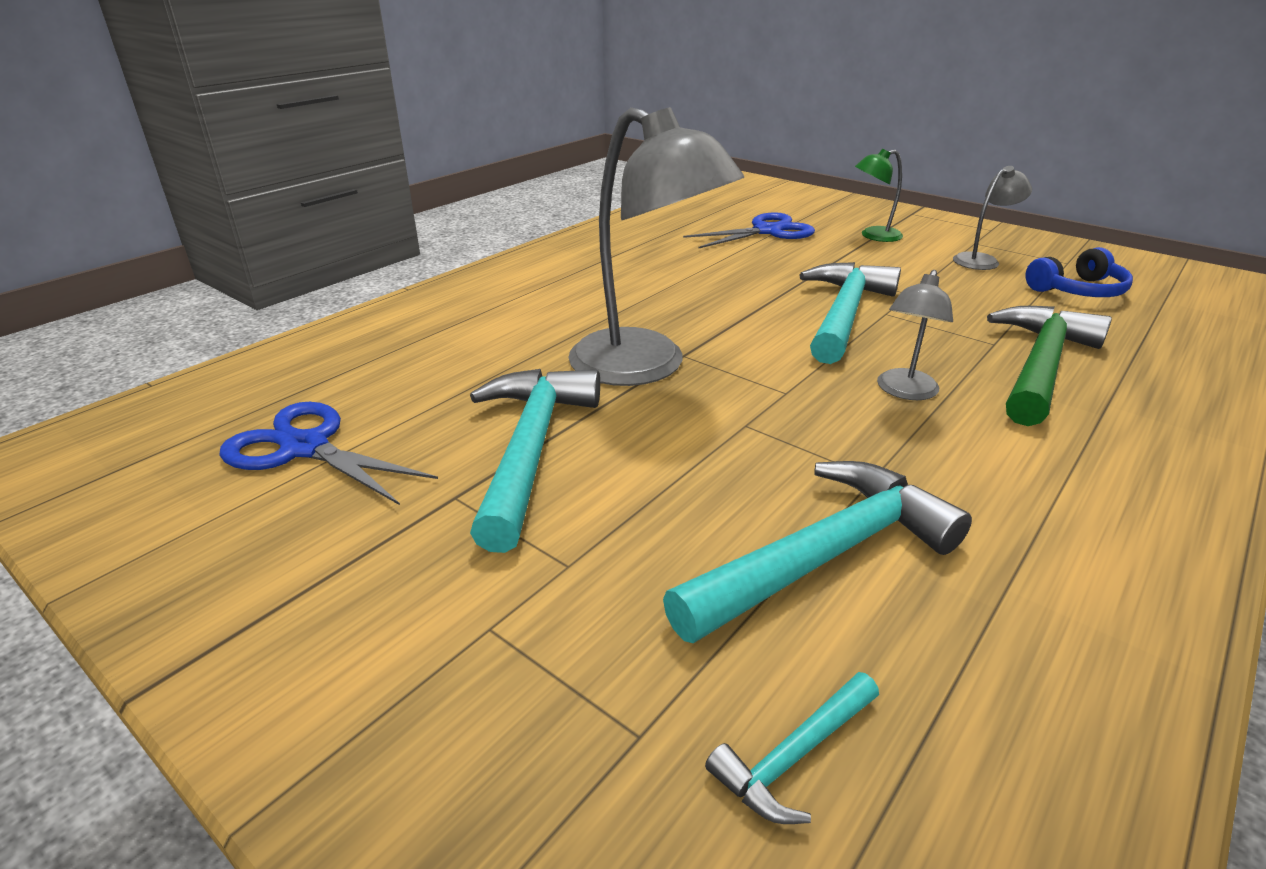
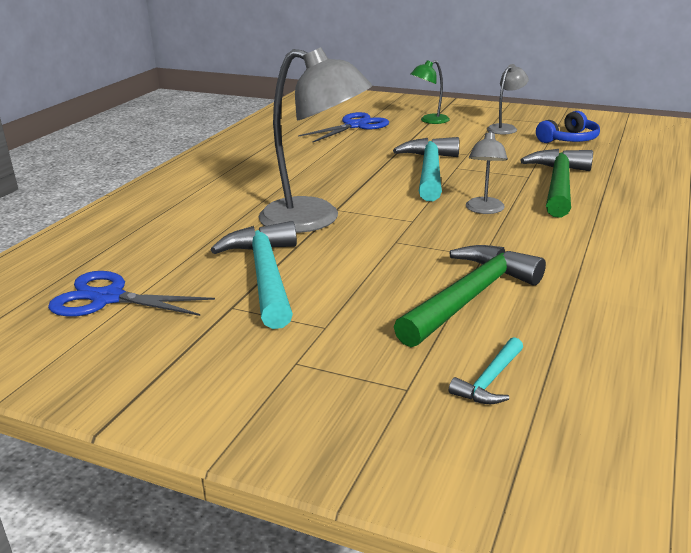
camera: 15 degrees left, 5 degrees down
(823, 555) = (470, 297): turquoise hammer -> green hammer

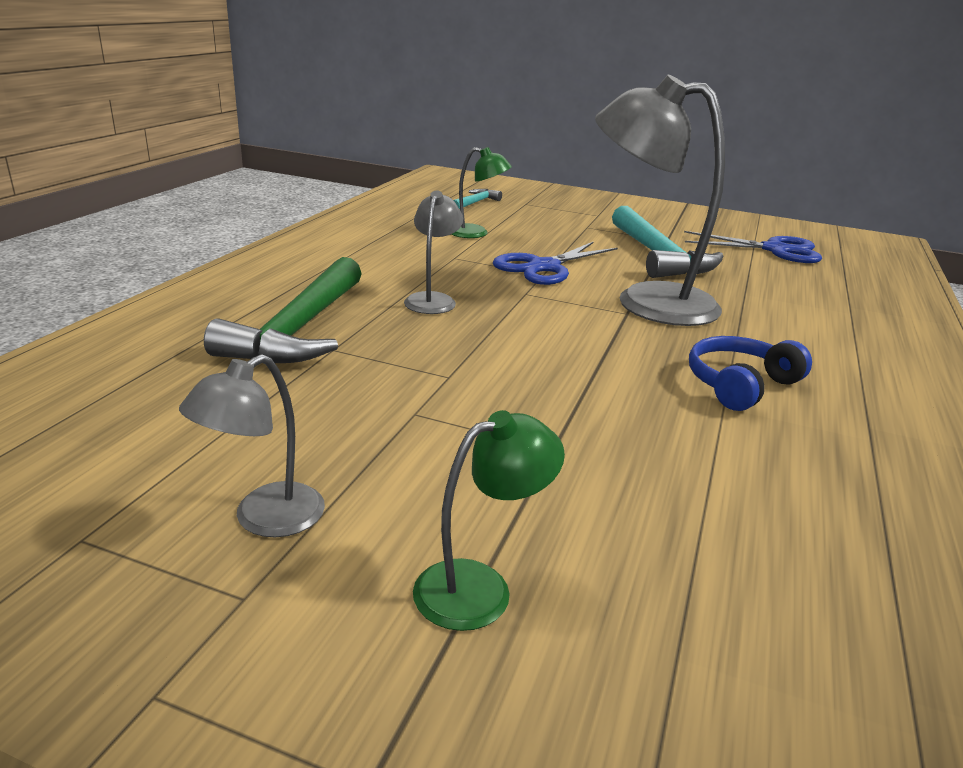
camera: 175 degrees right, 0 degrees up
(355, 126) = (710, 566): blue scissors -> blue scissors (544, 267)
(430, 171) = (498, 369): turquoise hammer -> none
(470, 297) = (476, 233): green hammer -> green lamp
(569, 139) = (146, 450): blue headphones -> blue headphones (740, 385)

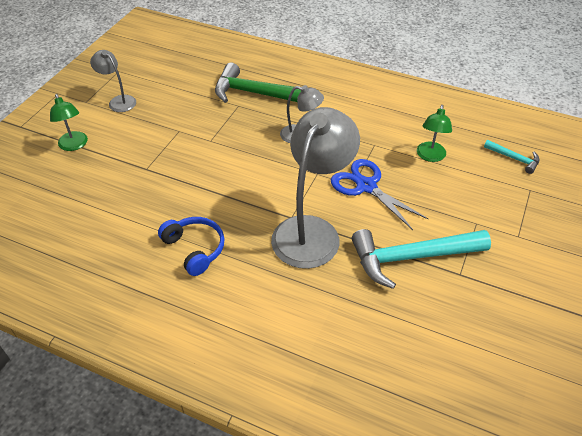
camera: 95 degrees right, 20 degrees up
(775, 250) = (460, 358): blue scissors -> none

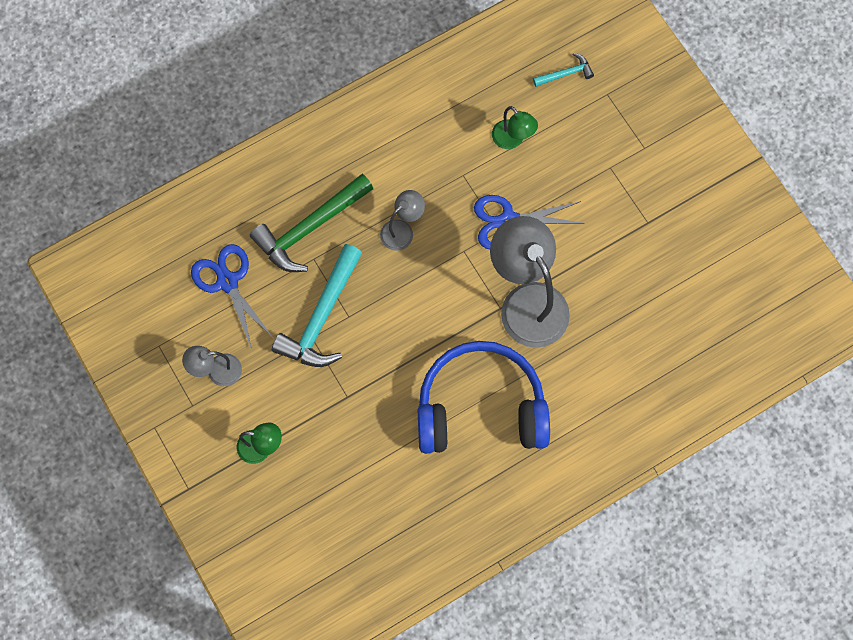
camera: 55 degrees left, 25 degrees up
(187, 78) = (227, 281): none -> blue scissors
(194, 249) = (480, 408): blue headphones -> blue headphones, size x2.02
(411, 257) = (608, 245): turquoise hammer -> turquoise hammer (322, 317)

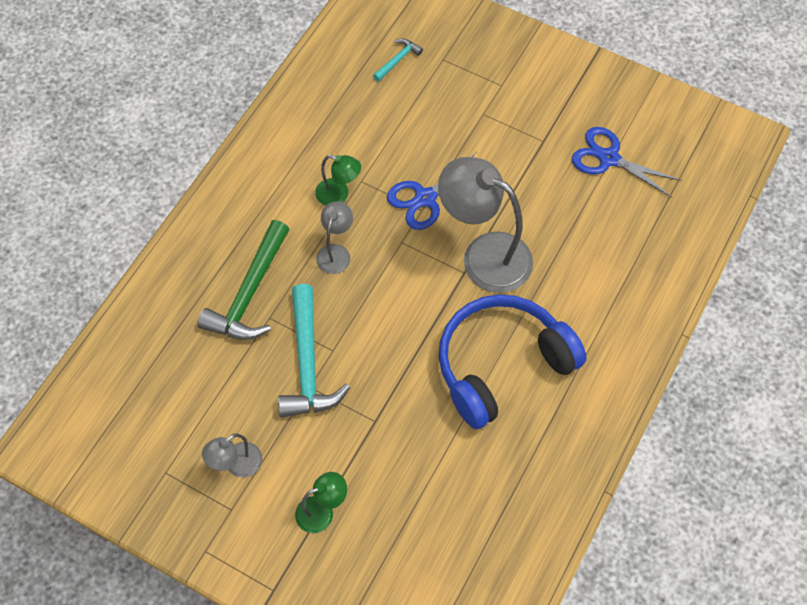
camera: 30 degrees left, 10 degrees down
(227, 281) = (199, 379): blue scissors -> blue scissors (608, 158)
(512, 140) = (386, 132): green lamp -> green lamp (338, 195)

